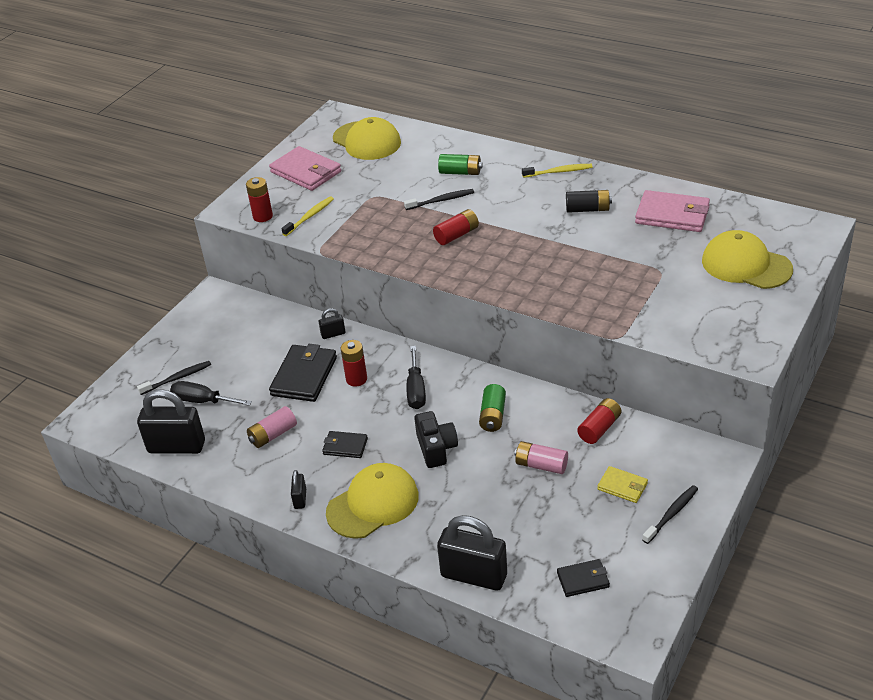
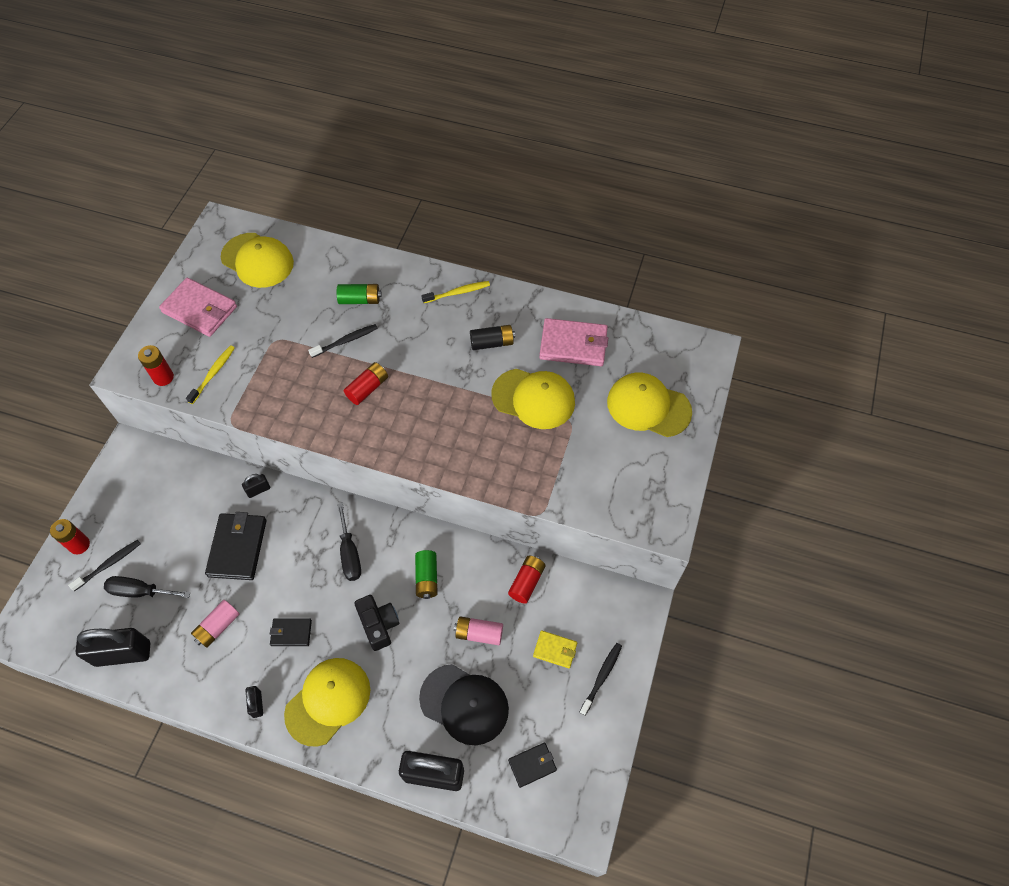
camera: 15 degrees left, 20 degrees up
(356, 379) = (290, 546): red battery -> red battery (79, 545)
(516, 521) = (464, 704): none -> black cap
(624, 252) = (533, 399): none -> yellow cap

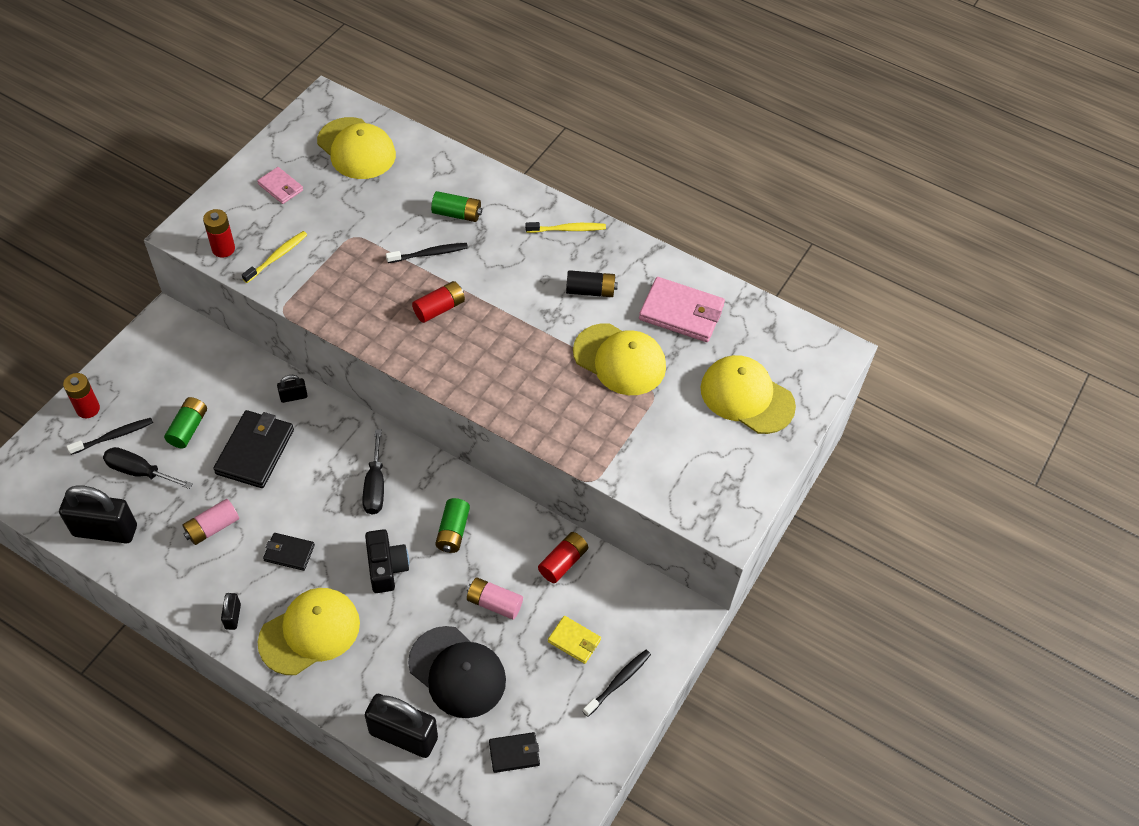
camera: 10 degrees right, 5 degrees down
(173, 541) = (188, 428): none -> green battery
(200, 309) = (280, 187): pink wallet -> pink wallet, size x0.55

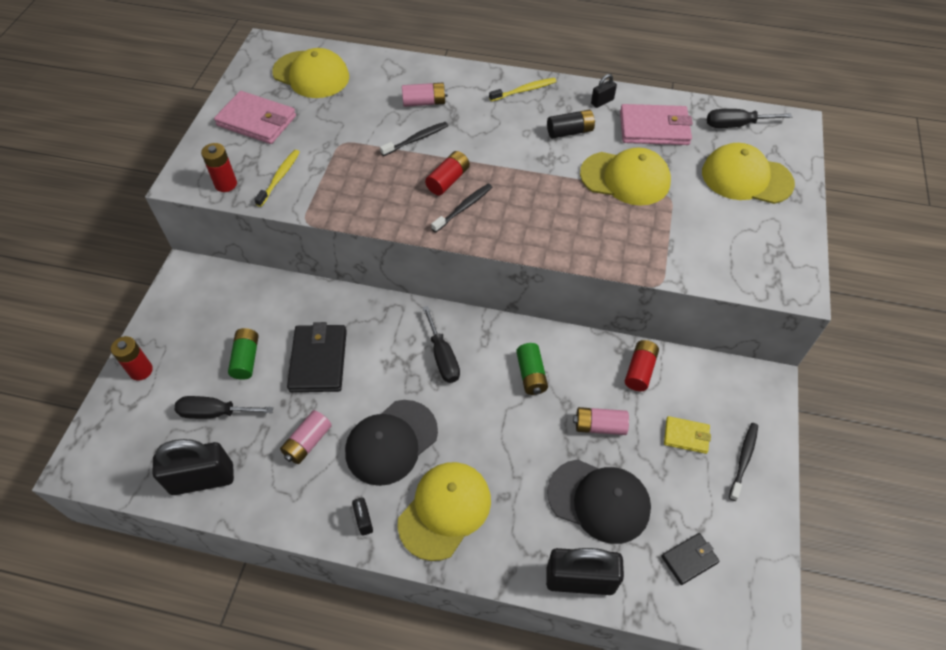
camera: 15 degrees left, 0 degrees up
(114, 436) = (176, 388): black toothbrush -> black toothbrush (464, 208)
(280, 187) = (257, 121): pink wallet -> pink wallet, size x1.81
(289, 553) = (391, 442): black wallet -> black cap
(293, 396) = (333, 302): black padlock -> black padlock (602, 102)
(386, 567) = (487, 426): black camera -> none
(457, 214) = (424, 102): green battery -> pink battery
(771, 334) = (736, 125): none -> black screwdriver

